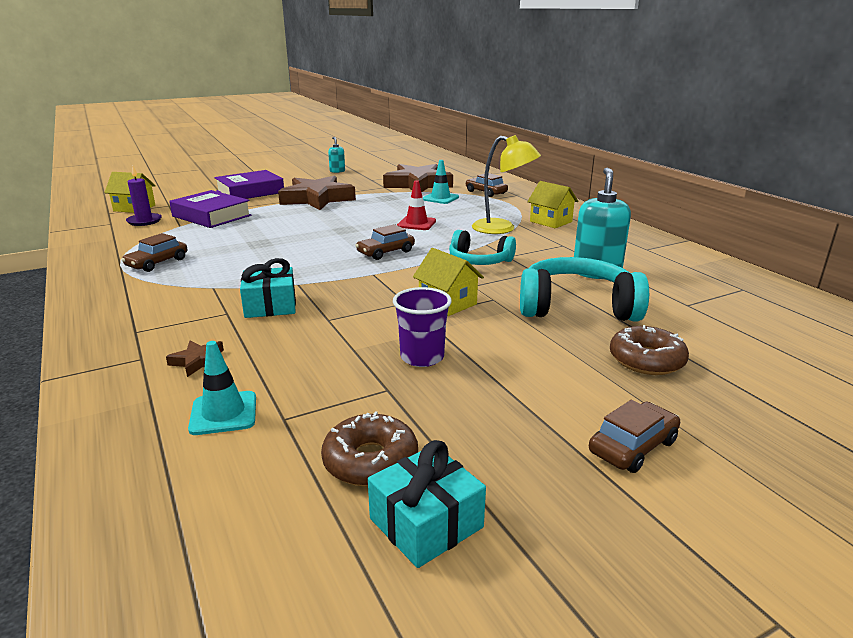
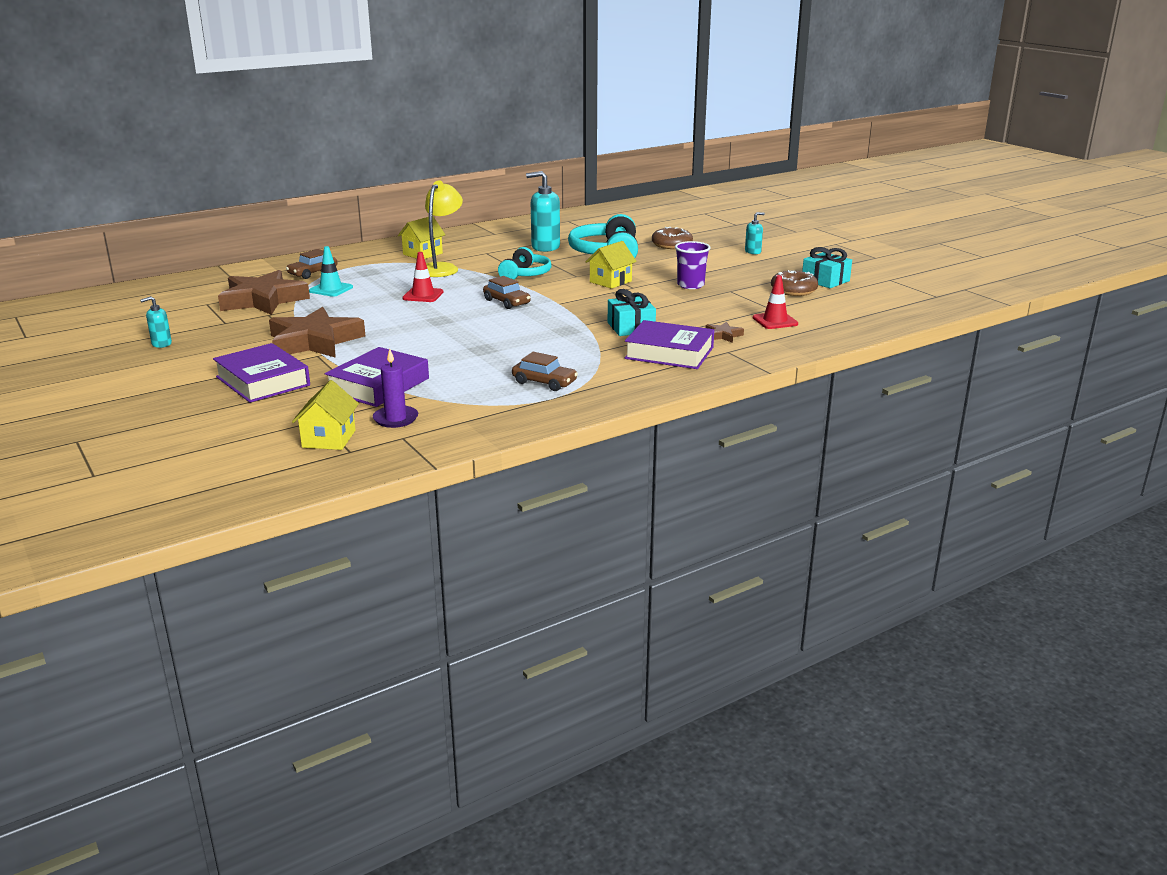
camera: 95 degrees left, 0 degrees up
(172, 321) = (669, 353): none -> purple book
(223, 413) = (775, 321): turquoise traffic cone -> red traffic cone
(633, 447) = (753, 252): brown car -> turquoise soap dispenser

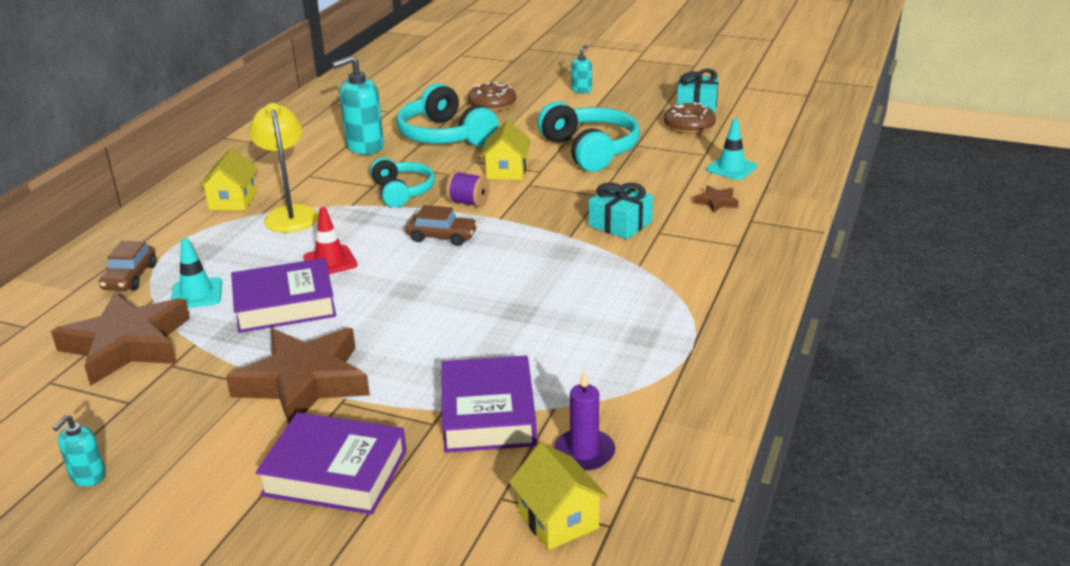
camera: 35 degrees left, 5 degrees up
(544, 382) = (653, 330): brown car -> none
(555, 290) = (468, 203): none -> purple spool
(669, 353) = (705, 242): purple book -> purple book (284, 304)
(690, 285) = (590, 150): purple cup -> turquoise headphones
(775, 321) = (731, 168): red traffic cone -> turquoise traffic cone

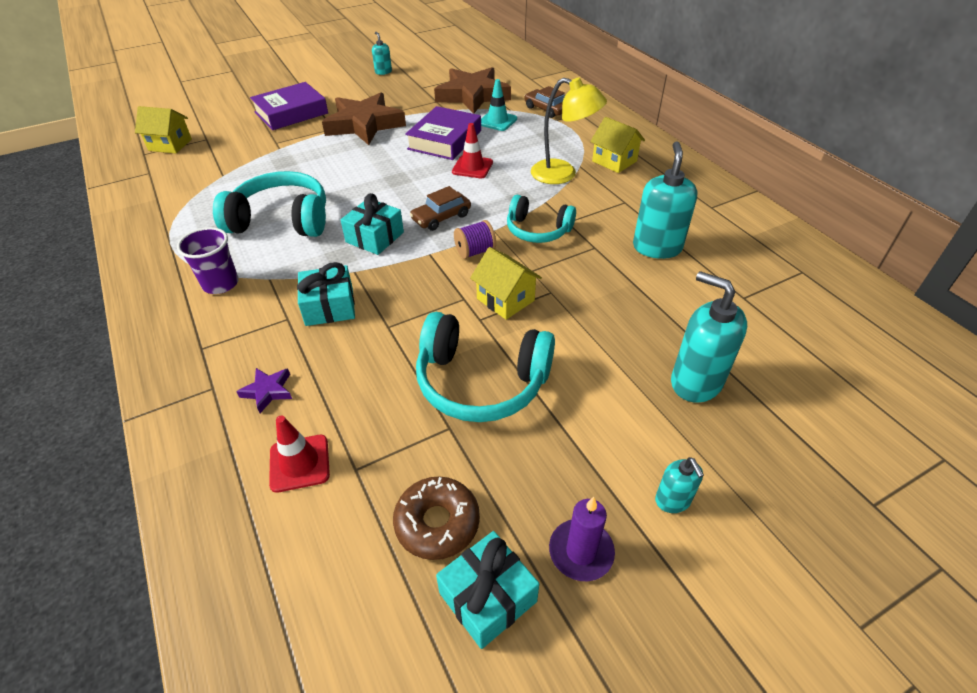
camera: 130 degrees right, 15 degrees up
(445, 136) = (633, 303): turquoise headphones -> turquoise headphones (281, 220)
(488, 413) = (254, 157): purple book -> none
(492, 104) = (695, 382): brown donut -> turquoise soap dispenser
(515, 250) = (375, 237): none -> turquoise gift
(584, 452) = (184, 168): purple candle -> purple candle (581, 552)
(681, 282) = (220, 284): none -> purple cup
(716, 202) = (268, 391): brown star -> purple star
(731, 168) = (299, 463): turquoise traffic cone -> red traffic cone

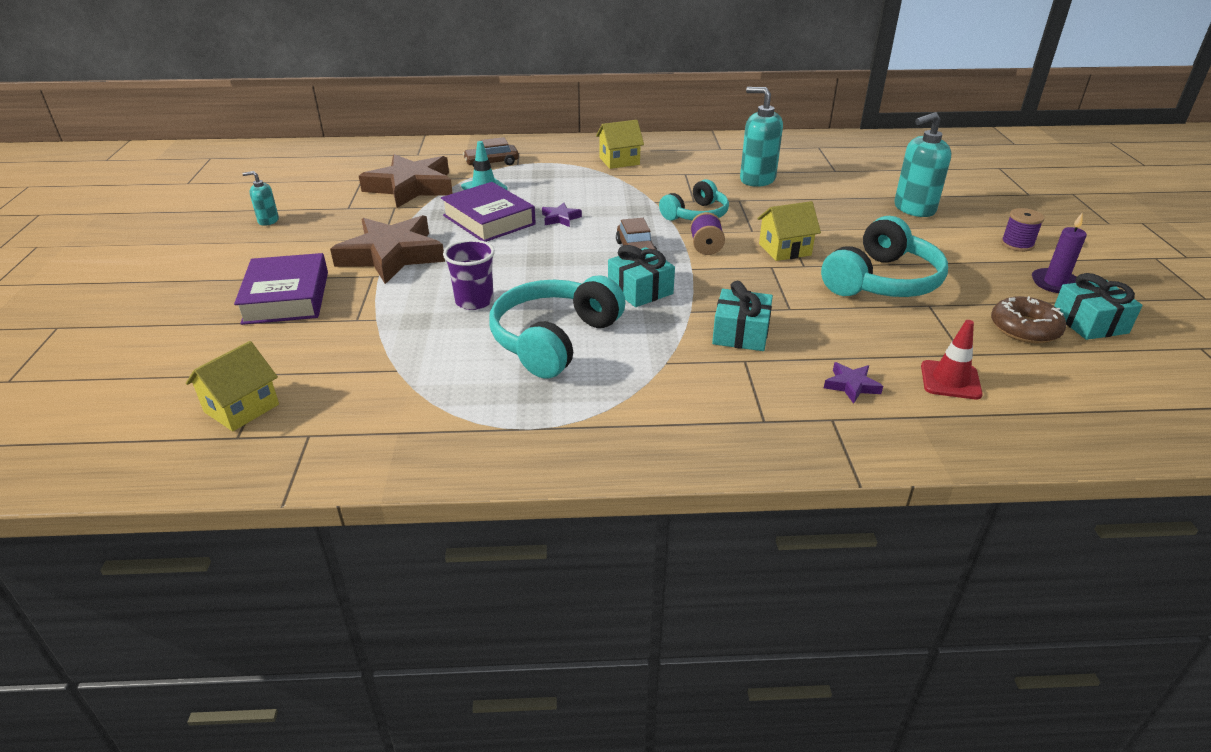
camera: 65 degrees left, 10 degrees down
(220, 284) = (652, 396): purple cup -> purple cup (474, 301)
(472, 167) = (560, 218): red traffic cone -> purple star
(563, 174) = (618, 184): yellow lamp -> none
(673, 500) = (1017, 244): turquoise soap dispenser -> purple spool

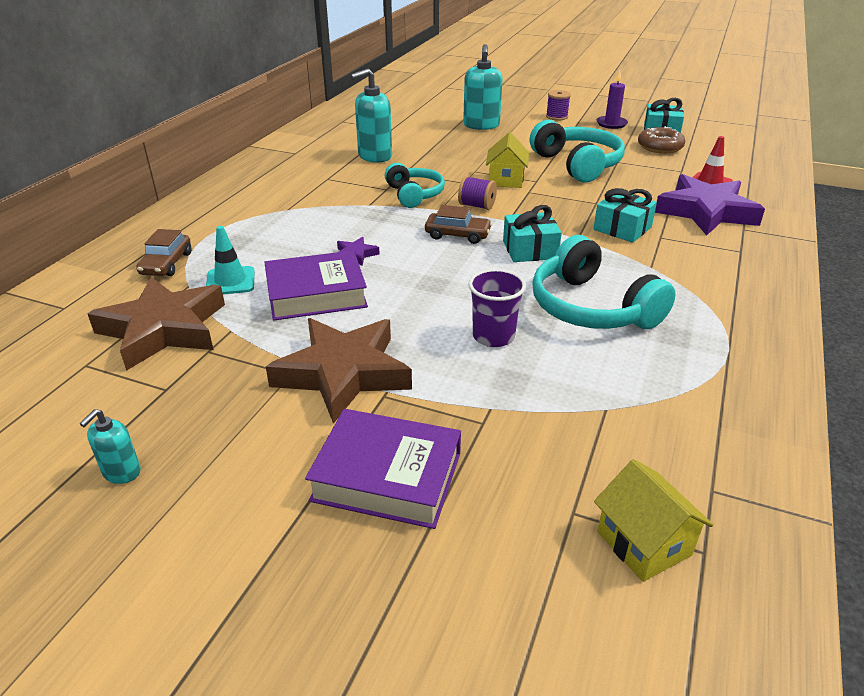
camera: 65 degrees left, 0 degrees up
(619, 161) = (260, 198): yellow house -> none
(851, 385) = (706, 212): purple star -> purple star, size x2.44

